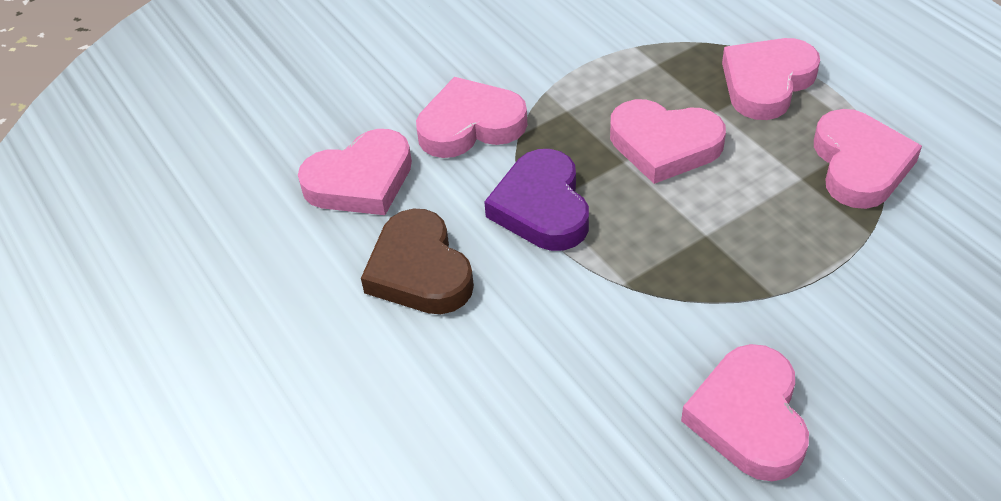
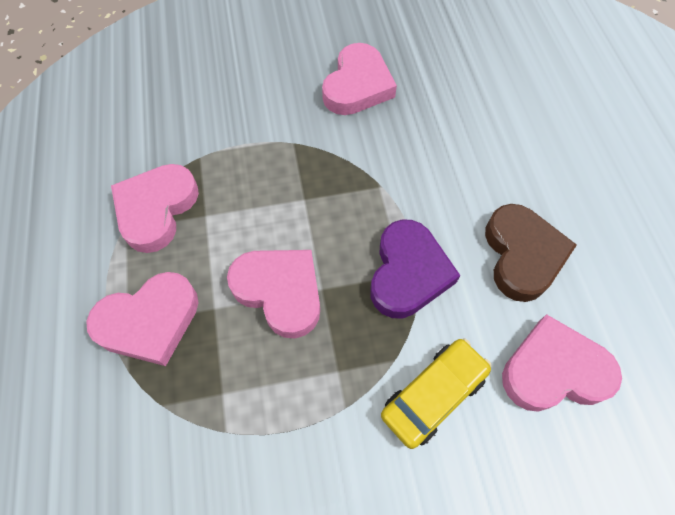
camera: 160 degrees left, 15 degrees up
(470, 125) = (433, 395): pink heart -> yellow car

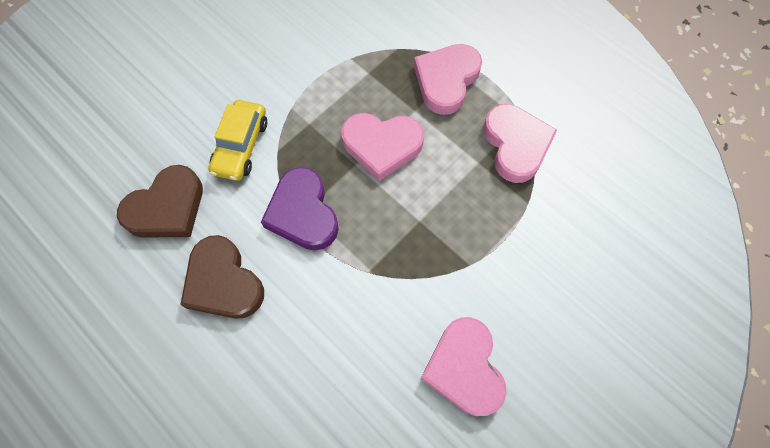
camera: 145 degrees right, 5 degrees up
(554, 370) = (167, 208): pink heart -> brown heart

